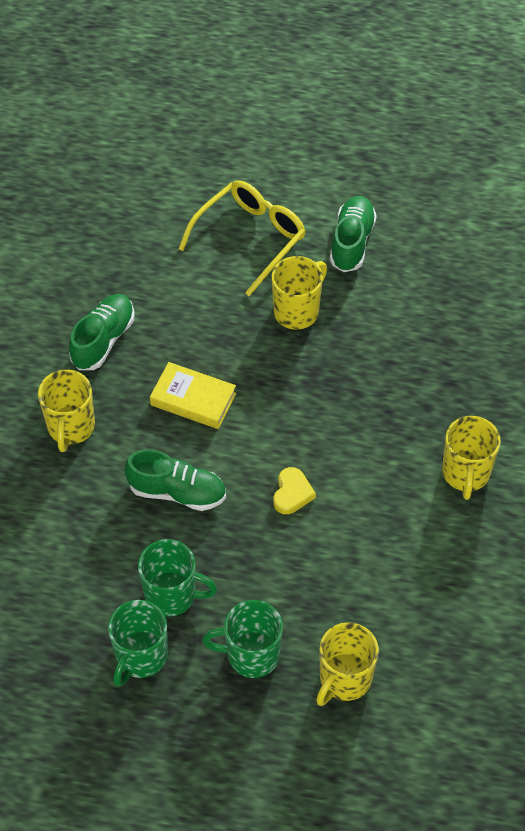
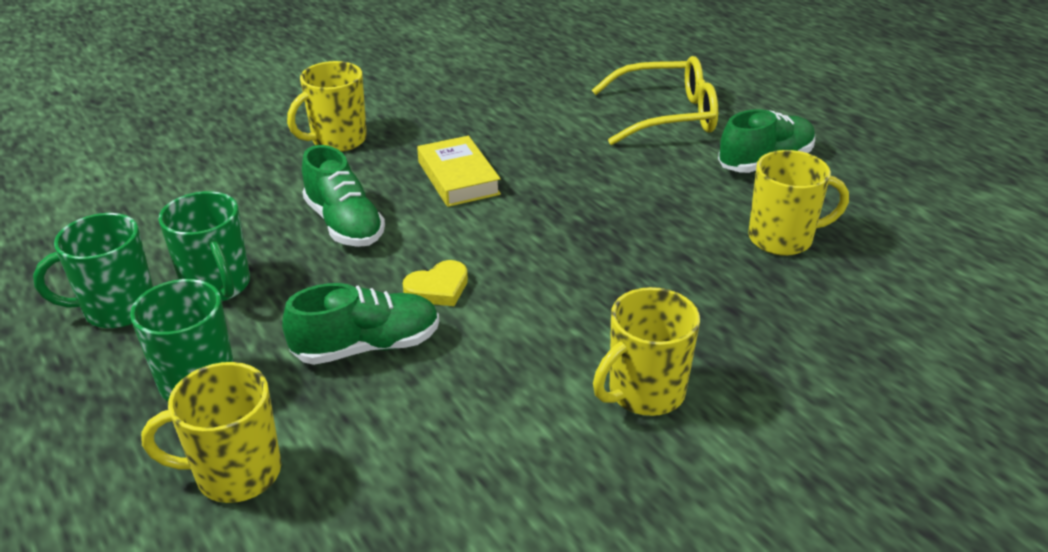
camera: 45 degrees right, 20 degrees down
(103, 340) = (448, 109): green shoe -> green shoe (367, 346)
(297, 311) = (642, 176): yellow mug -> yellow mug (782, 239)

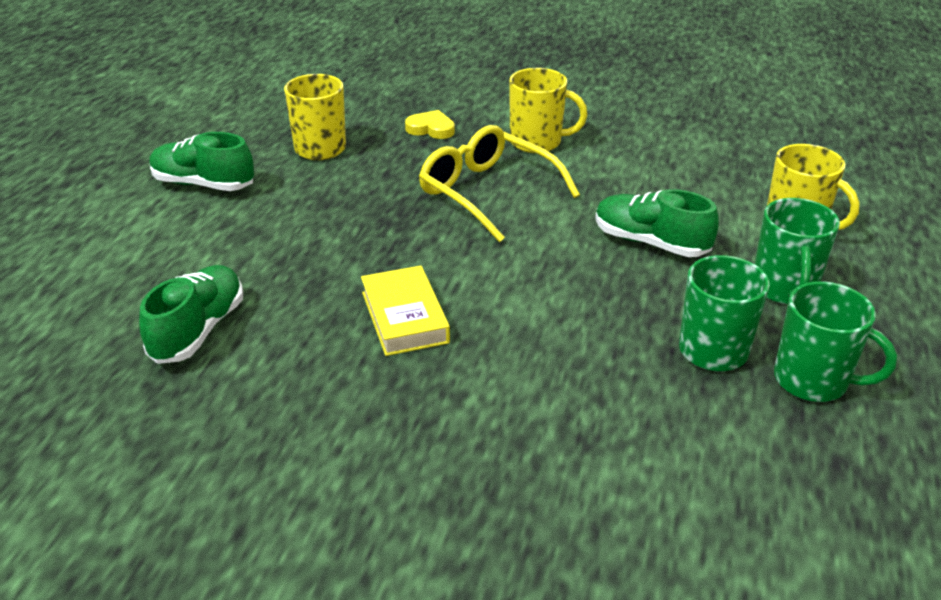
camera: 130 degrees left, 0 degrees up
(337, 140) = (430, 444): yellow mug -> none
(344, 224) = (553, 338): green shoe -> green shoe (198, 330)
(438, 288) = (558, 247): yellow heart -> yellow heart (431, 129)
(458, 178) = (404, 317): yellow book -> yellow book turned 45 degrees counterclockwise
(666, 115) = (154, 256): yellow glasses -> yellow glasses (487, 193)

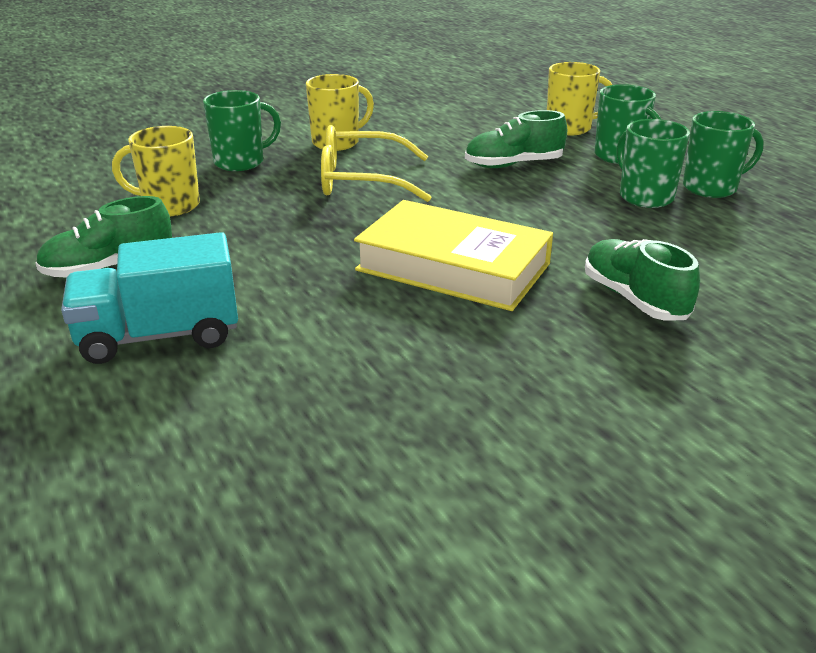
camera: 45 degrees left, 5 degrees down
(143, 256) = (159, 336): none -> turquoise truck
(198, 330) = (319, 352): green shoe -> green shoe (634, 299)
(404, 317) = (453, 267): yellow book -> yellow book, size x1.71
(431, 129) = (241, 162): yellow heart -> green mug

